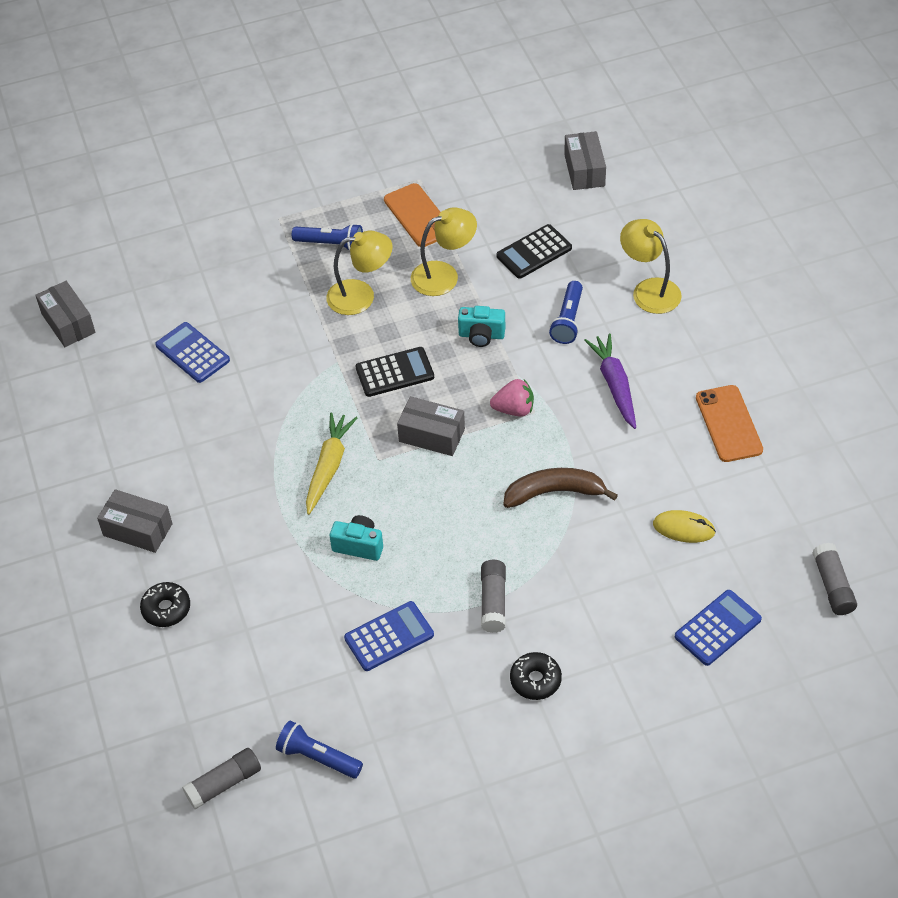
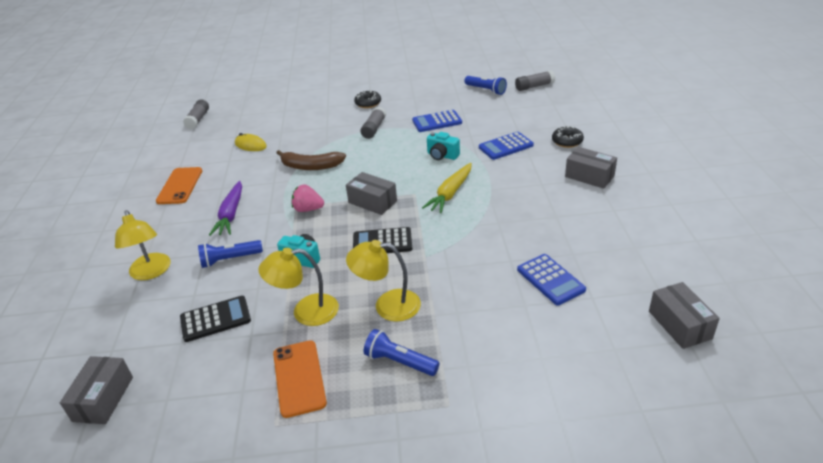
camera: 165 degrees left, 15 degrees down
(568, 320) = (230, 259): blue flashlight -> blue flashlight turned 135 degrees counterclockwise
(717, 628) = (267, 111): blue calculator -> blue calculator (506, 146)

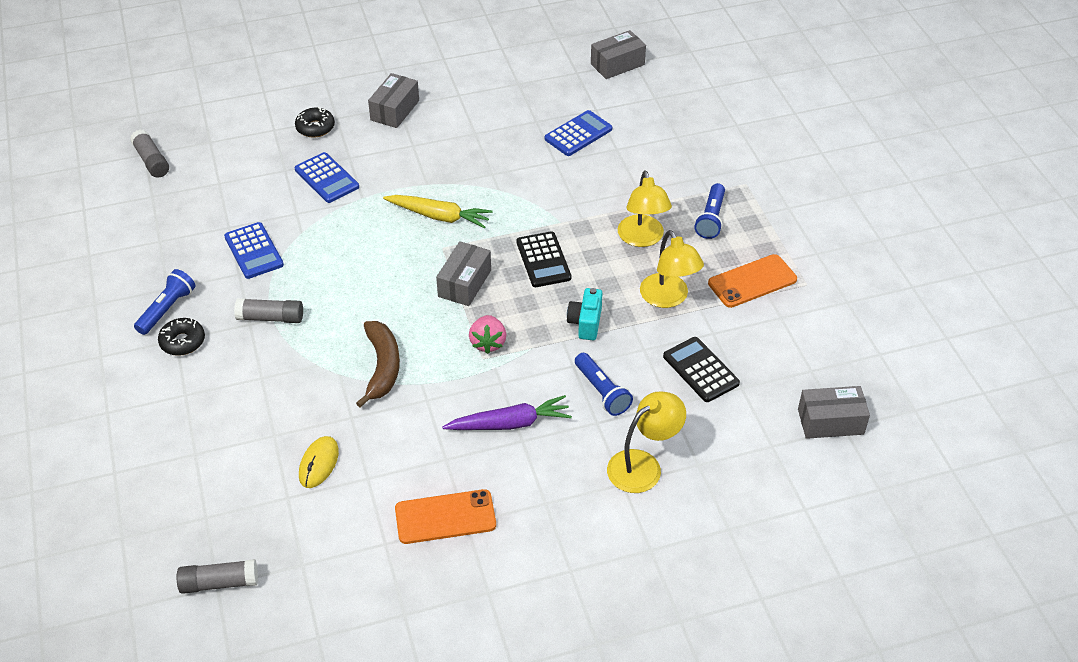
camera: 105 degrees left, 10 degrees up
(442, 156) = (351, 234): turquoise camera -> none
(486, 90) = (155, 209): blue flashlight -> blue flashlight (167, 309)

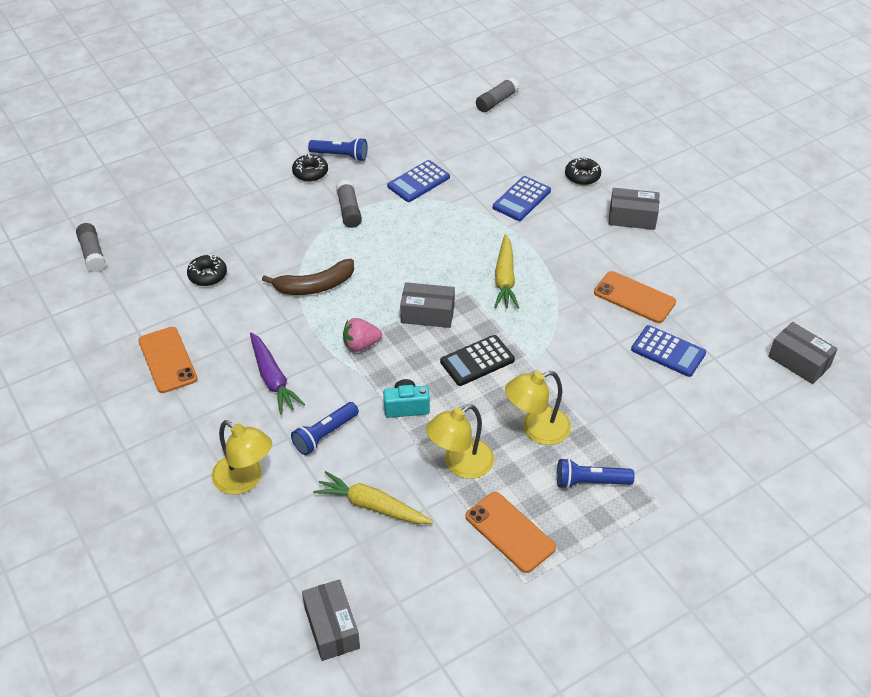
camera: 75 degrees right, 0 degrees up
(319, 463) = (207, 275): yellow mouse -> black donut
(503, 136) = (634, 297): none -> orange phone
(700, 370) = (372, 506): black calculator -> yellow carrot

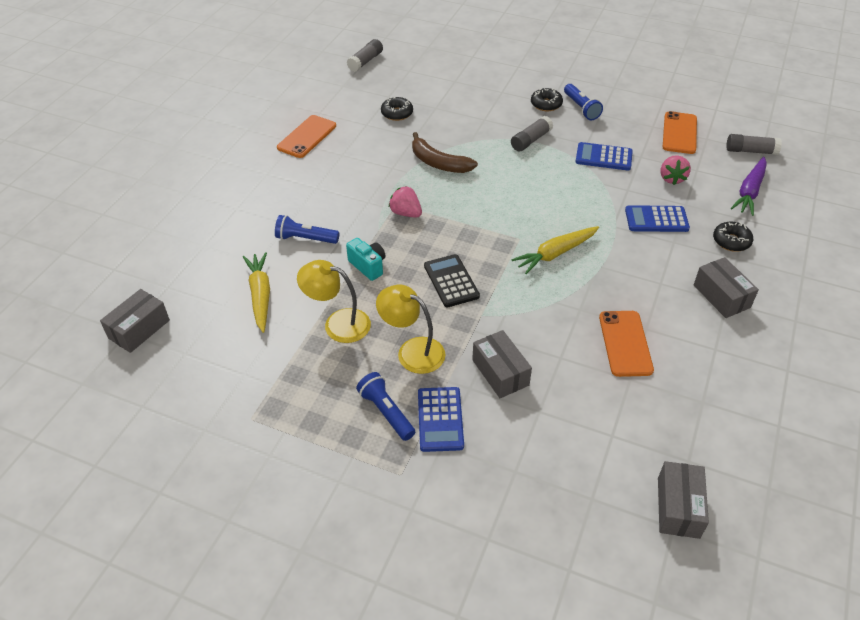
camera: 55 degrees right, 0 degrees up
(245, 480) = (234, 223): yellow lamp -> none
(273, 379) = (333, 189): purple carrot -> purple carrot (749, 191)
(427, 314) = (471, 231): grey box -> grey box (500, 372)
(477, 361) = (451, 281): black calculator -> black calculator turned 45 degrees clockwise
(484, 161) = (671, 178): none -> pink strawberry
(510, 532) = (294, 385): orange phone -> orange phone (679, 133)
(668, 351) = (585, 397): blue calculator -> blue calculator (440, 419)

